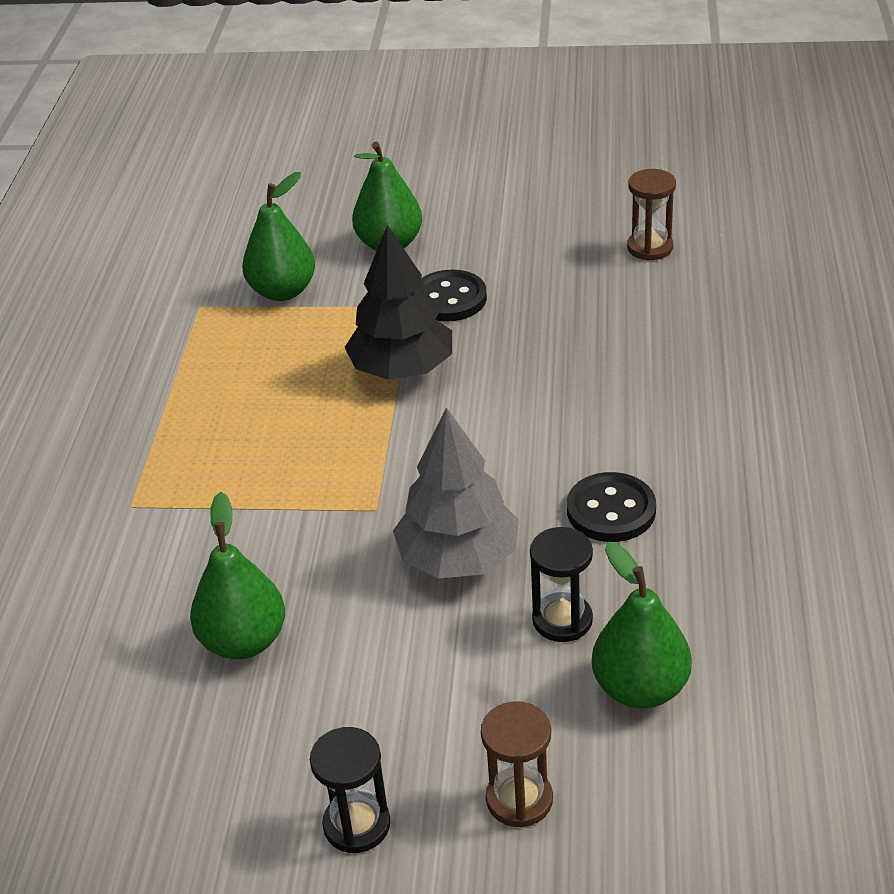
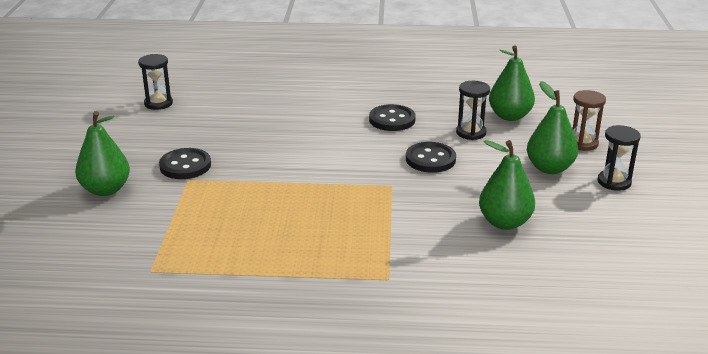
camera: 95 degrees left, 10 degrees down
(282, 291) = (146, 232): green pear -> green pear (549, 168)
(402, 369) = (258, 180): black tree -> none
(458, 558) = (430, 159): grey tree -> black button
(650, 247) = (158, 103): brown hourglass -> black hourglass

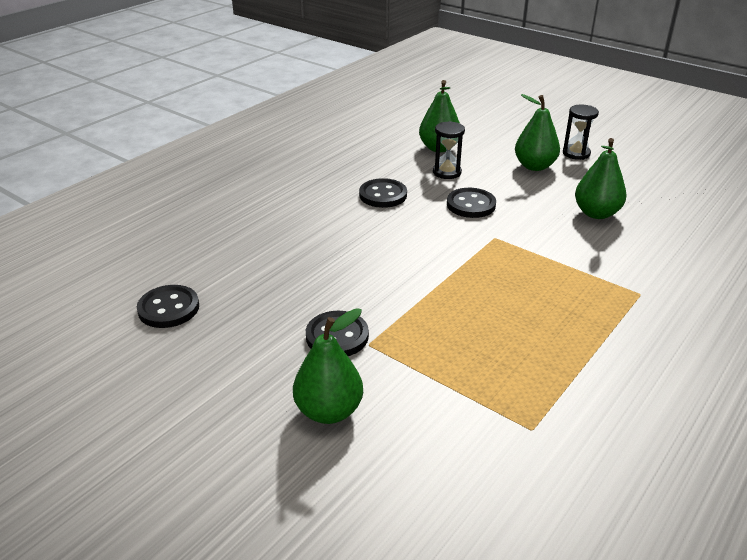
camera: 55 degrees left, 5 degrees up
(158, 103) = (168, 308): black hourglass -> black button
(582, 143) = (511, 141): brown hourglass -> none

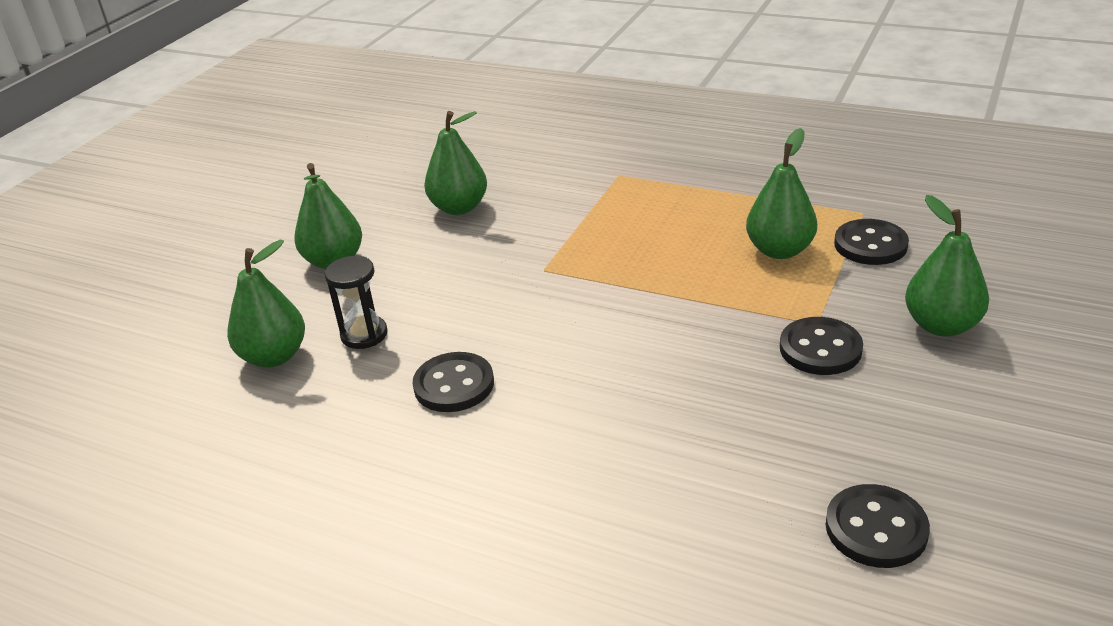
camera: 100 degrees left, 0 degrees up
(471, 205) = (463, 299): black button -> black button (870, 245)
(480, 353) = (779, 250): none -> green pear
(576, 153) = (289, 233): black hourglass -> none

